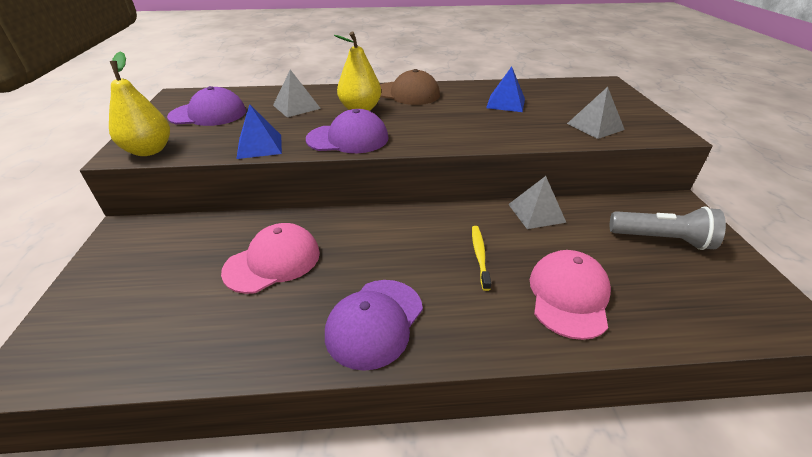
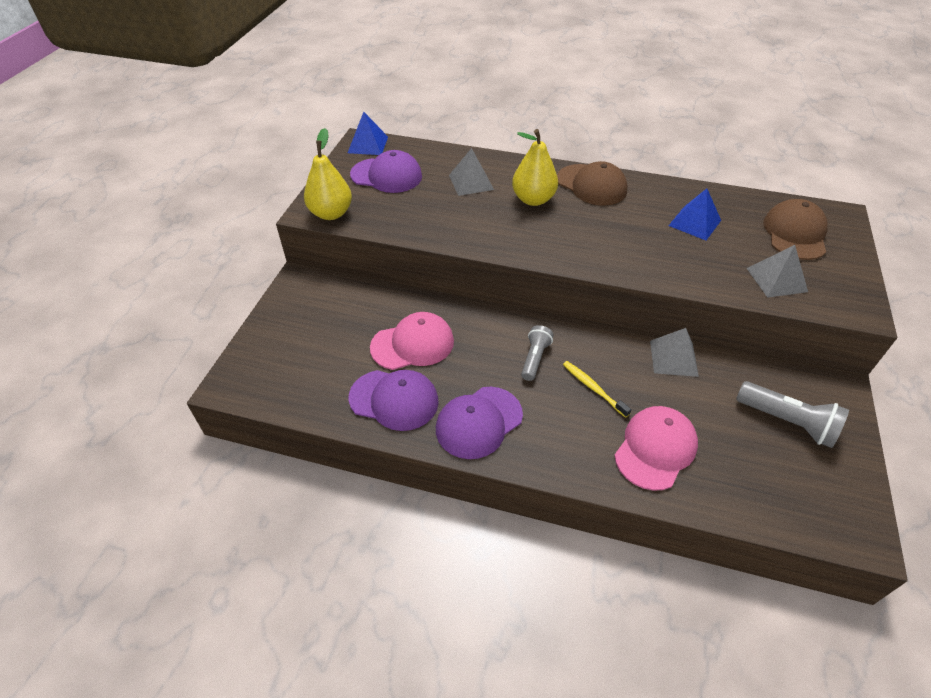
camera: 20 degrees right, 10 degrees up
(259, 146) = (425, 229): blue pyramid -> blue pyramid (368, 144)
(348, 138) = (507, 238): purple cap -> purple cap (394, 399)
(409, 244) = (534, 358): none -> grey flashlight
(479, 256) = (593, 388): yellow toothbrush -> yellow toothbrush turned 60 degrees counterclockwise
(584, 97) = (795, 233): none -> brown cap

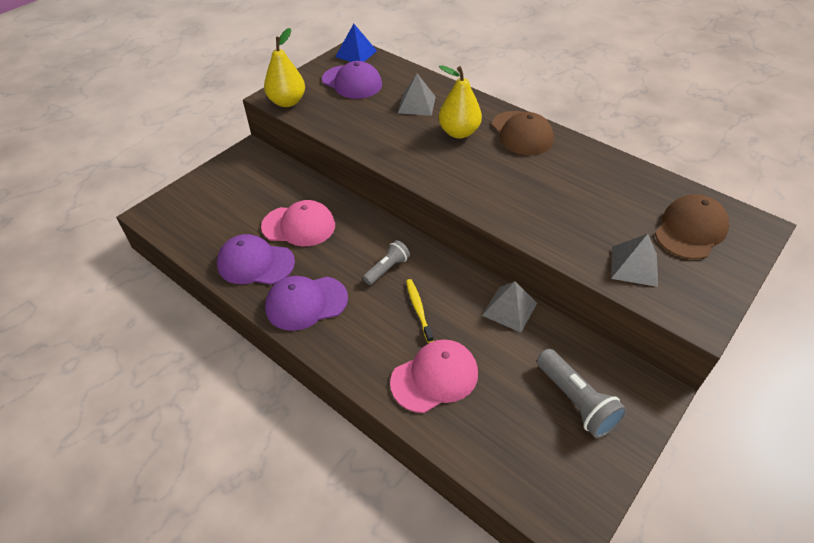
camera: 25 degrees right, 0 degrees up
(394, 399) = (255, 263): purple cap -> purple cap turned 150 degrees clockwise
(694, 223) = (594, 192): blue pyramid -> none

